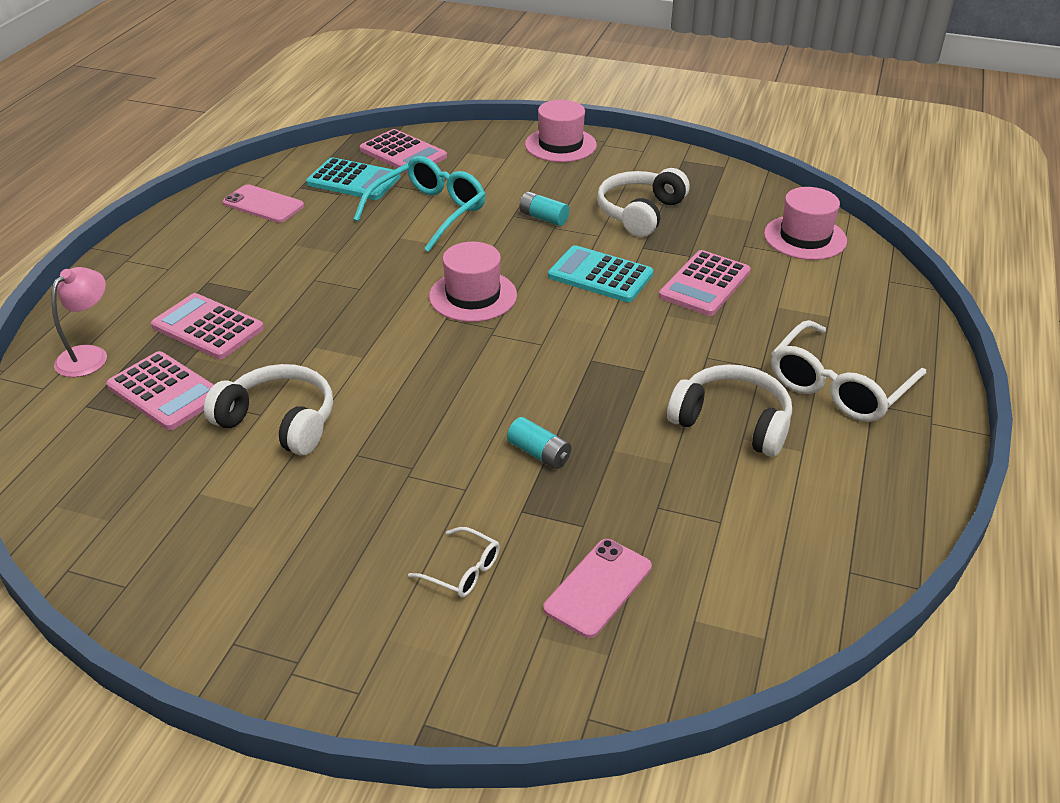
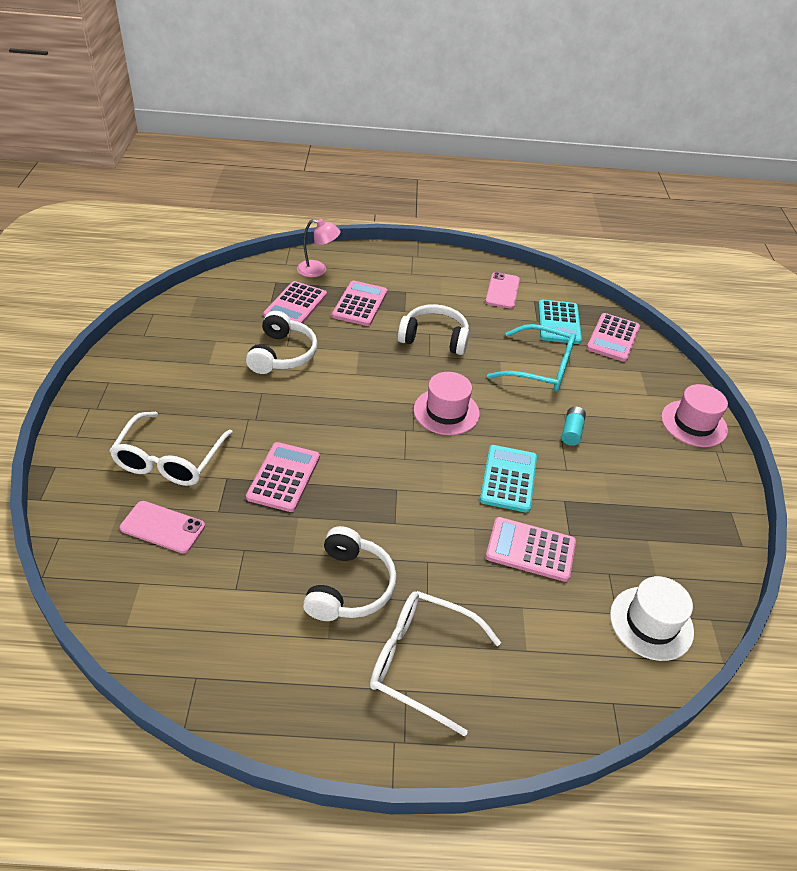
camera: 70 degrees right, 5 degrees up
(463, 571) = (169, 460): white glasses -> white glasses, size x2.05
(539, 453) = (284, 477): turquoise battery -> pink calculator
(640, 213) = (617, 492): white headphones -> white headphones (434, 338)
(805, 237) = (651, 623): pink hat -> white hat

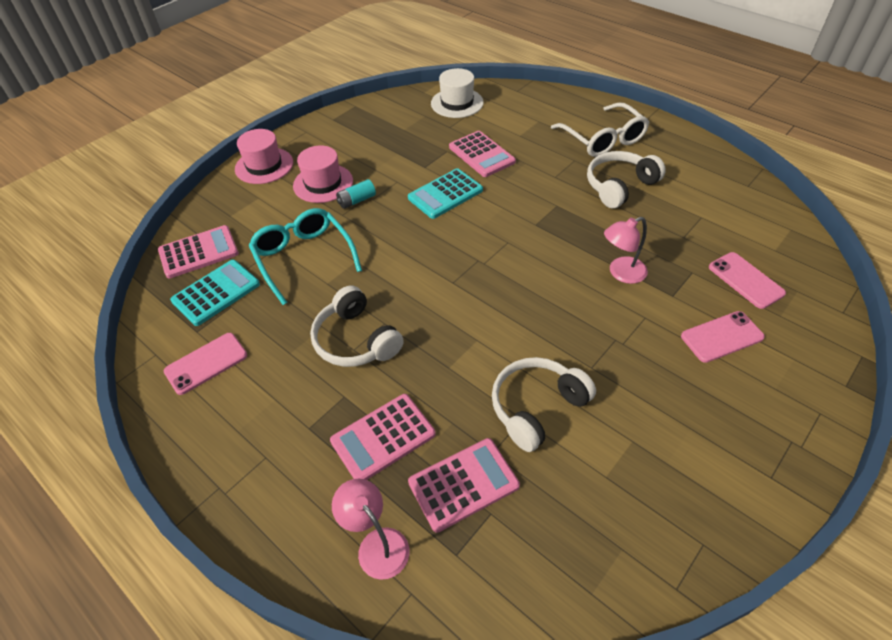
camera: 135 degrees left, 5 degrees up
(169, 460) = (721, 337): white glasses -> pink phone
(284, 477) = (621, 273): pink calculator -> pink lamp
(446, 411) = (433, 261): pink hat -> pink hat (323, 183)

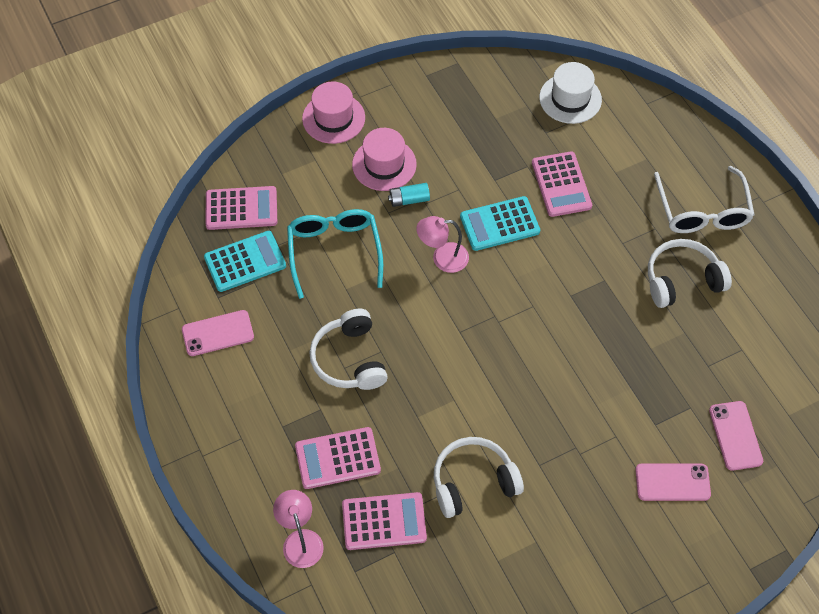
camera: 20 degrees right, 10 degrees up
(621, 273) = (621, 382): pink lamp -> pink lamp (442, 258)

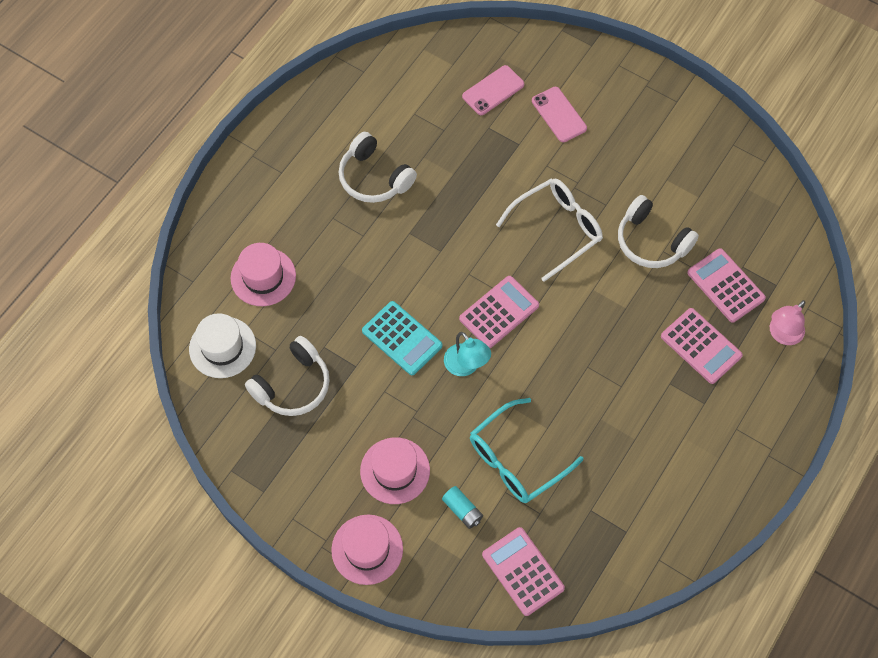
camera: 120 degrees left, 5 degrees up
(218, 333) = (660, 508): pink phone -> none
(245, 262) = (576, 531): turquoise calculator -> none
(349, 359) = (611, 386): white headphones -> white headphones (293, 385)
(409, 200) = (421, 427): turquoise battery -> turquoise battery (462, 510)
(442, 258) = (466, 366): pink lamp -> turquoise lamp
(561, 184) = (329, 309): pink calculator -> pink calculator (499, 312)
(622, 152) = (263, 277): none -> pink hat
(702, 211) = (293, 190): white glasses -> white glasses (557, 229)

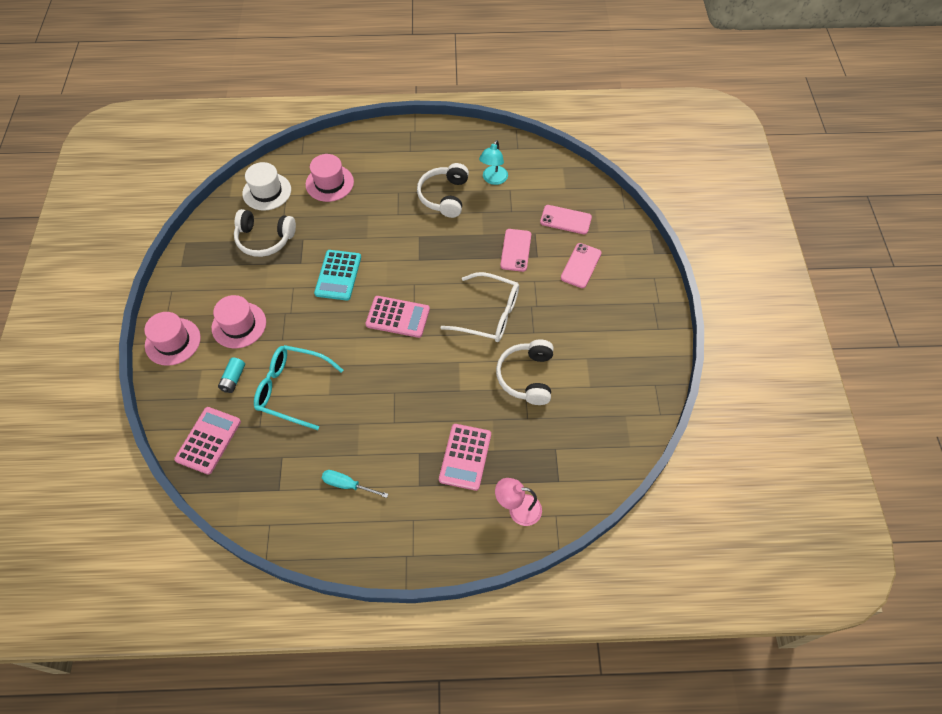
camera: 55 degrees right, 5 degrees down
(466, 366) = (343, 321): turquoise lamp -> turquoise lamp (493, 179)
(497, 157) = (516, 250): none -> pink phone
(662, 465) = (347, 485): none -> turquoise screwdriver
(725, 285) = (529, 446): pink calculator -> none

